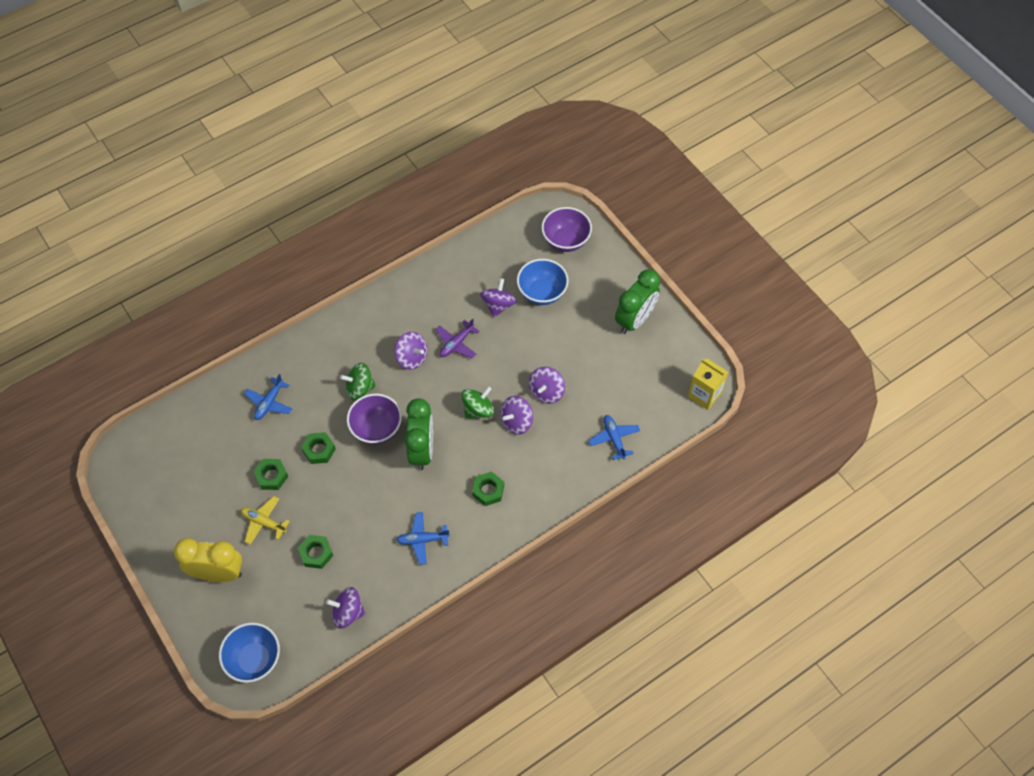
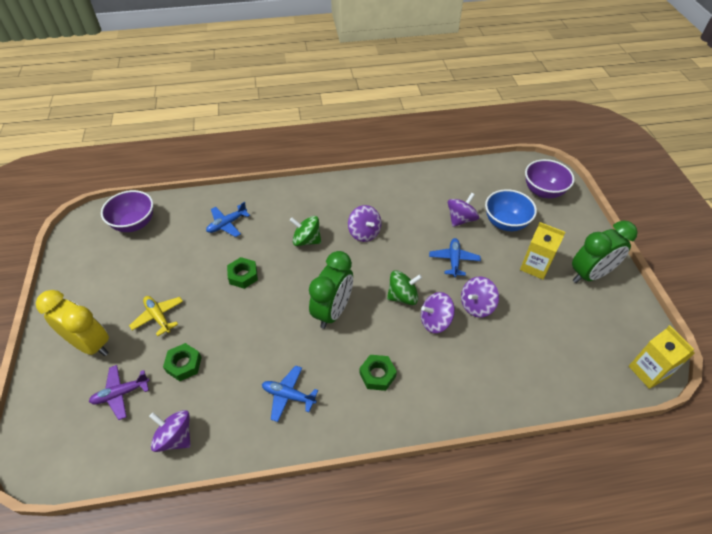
camera: 25 degrees right, 10 degrees down
(254, 659) = (61, 443): blue bowl -> none
(271, 476) = (191, 281): green nut -> none
(376, 429) = (302, 277): purple bowl -> purple bowl (134, 224)
(456, 344) = (409, 236): purple plane -> purple plane (121, 394)
(584, 330) = (535, 266): none -> yellow carton
(614, 438) = (531, 377): blue plane -> blue plane (454, 260)

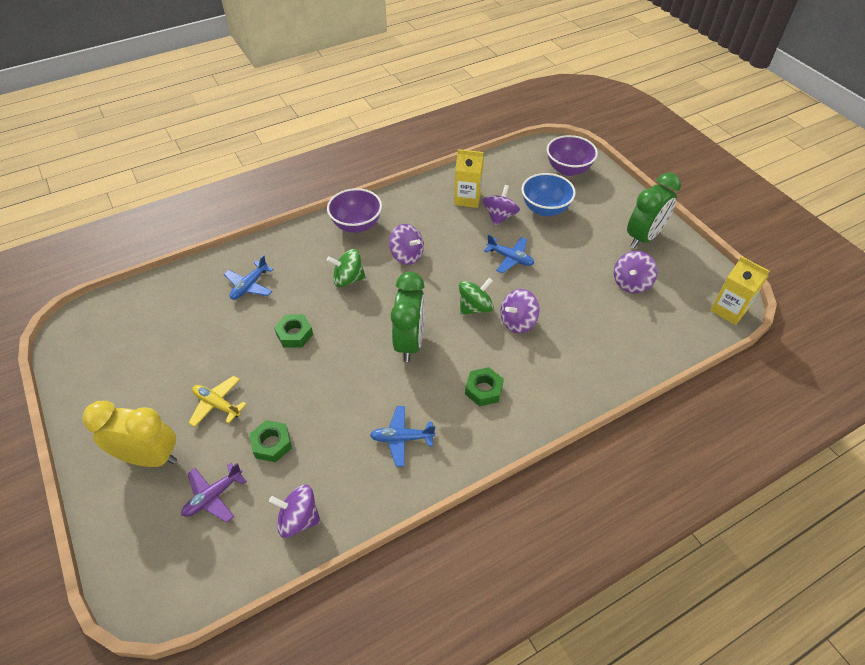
camera: 20 degrees left, 0 degrees up
(134, 224) = (136, 314): purple bowl -> purple bowl (356, 225)
(454, 260) = (510, 258): blue plane -> blue plane turned 135 degrees clockwise
(476, 305) = (551, 295): purple spinning top -> purple spinning top (631, 283)
(535, 266) = (590, 243): yellow carton -> yellow carton (467, 198)

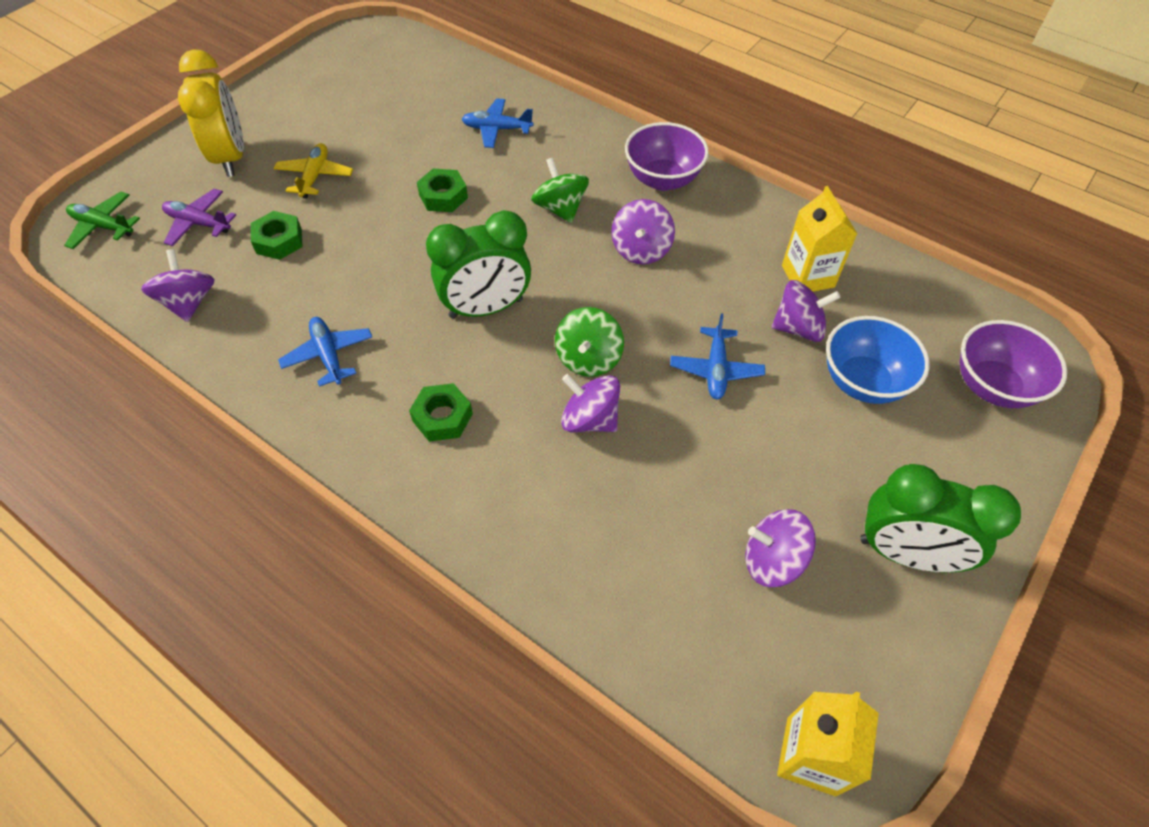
camera: 65 degrees right, 5 degrees up
(164, 573) = (103, 226): none -> green plane
(475, 307) = (588, 358): green spinning top -> green spinning top turned 75 degrees clockwise

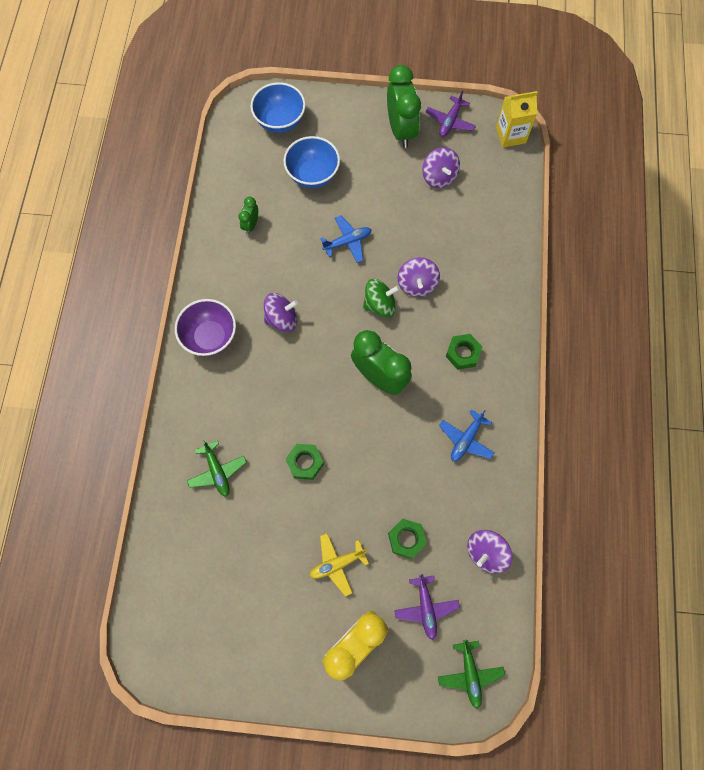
camera: 120 degrees left, 15 degrees up
(497, 129) = (217, 471): blue plane -> green plane
(560, 208) = (273, 383): green spinning top -> none
(798, 328) = (293, 215): purple spinning top -> none
(807, 276) = (251, 225): yellow carton -> green clock
(893, 653) = (450, 121): none -> purple plane
(992, 386) = (280, 121): purple bowl -> blue bowl

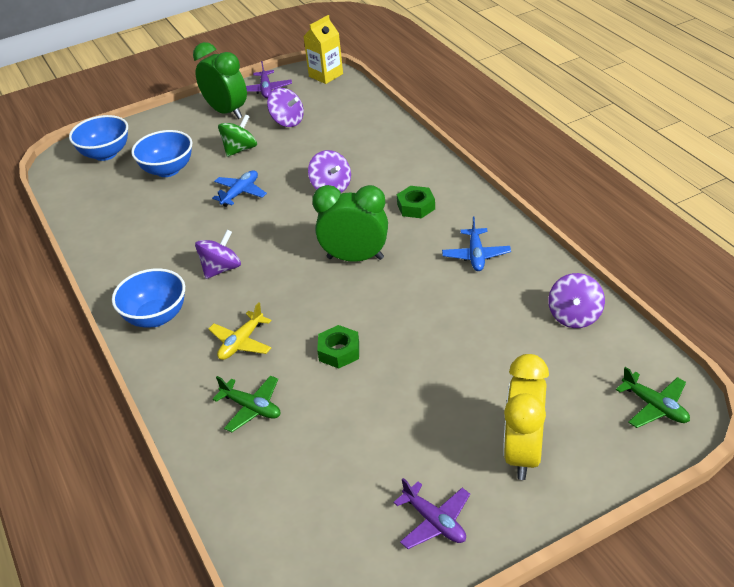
camera: 30 degrees left, 30 degrees down
(210, 337) = (156, 317): purple bowl -> blue bowl
(251, 225) = (133, 226): green clock -> none
(337, 564) = (444, 405): yellow plane -> yellow plane (241, 342)
(380, 305) = (309, 215): green spinning top -> green spinning top (240, 149)
(406, 539) = (493, 348): green nut -> none
(426, 608) = (563, 385): purple plane -> purple plane (434, 522)

